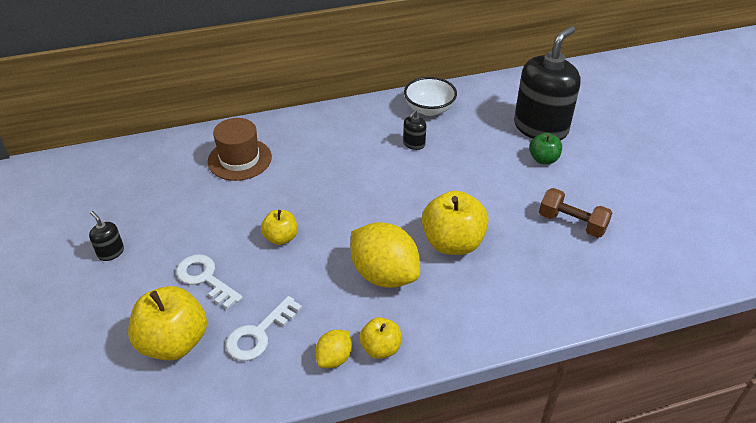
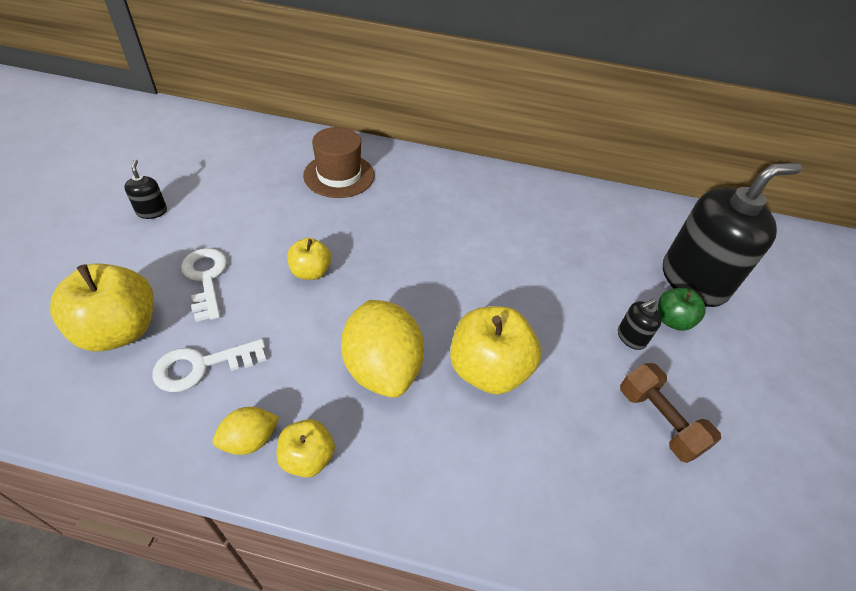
camera: 25 degrees right, 5 degrees up
(414, 144) = (527, 235): black soap dispenser -> black soap dispenser (631, 337)
(429, 109) = (571, 205): white bowl -> none

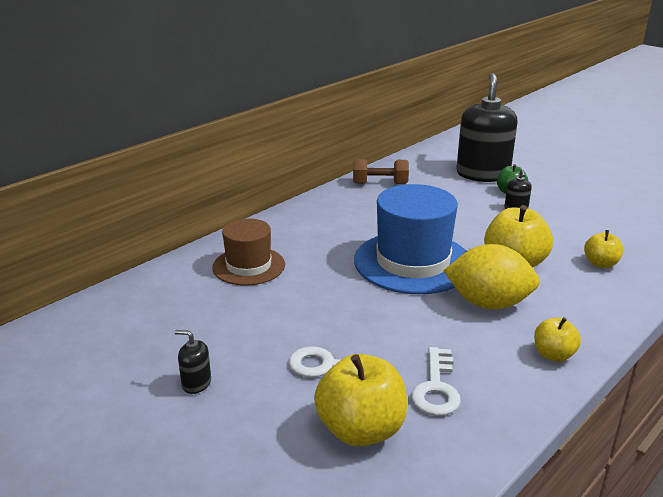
camera: 55 degrees left, 20 degrees down
(250, 440) = (525, 378): yellow lemon -> none
(311, 272) = (364, 310): yellow apple -> yellow apple (600, 264)
(425, 280) = (413, 262): none -> blue hat
(658, 421) = (582, 223): brown dumbbell -> brown dumbbell (380, 183)

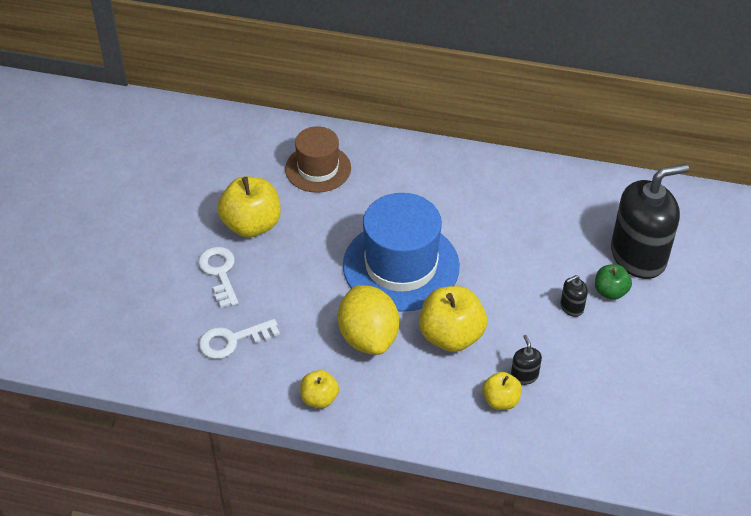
camera: 60 degrees right, 20 degrees up
(196, 383) = (160, 215): black soap dispenser -> black soap dispenser (524, 375)
(361, 430) = (164, 316): yellow apple -> yellow apple (251, 225)
(380, 183) = (541, 185): brown dumbbell -> none

